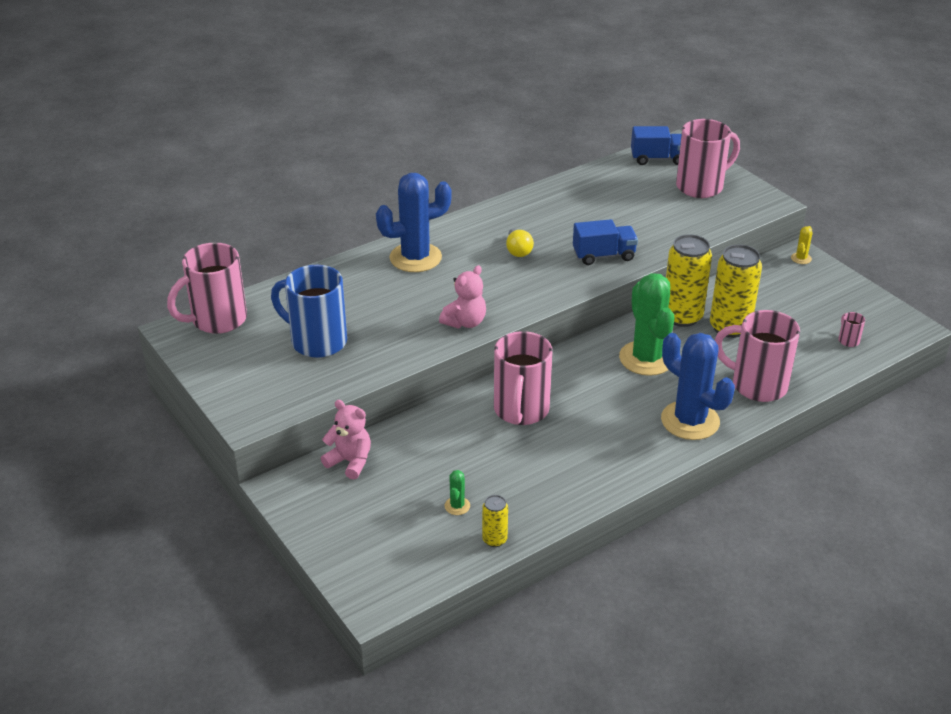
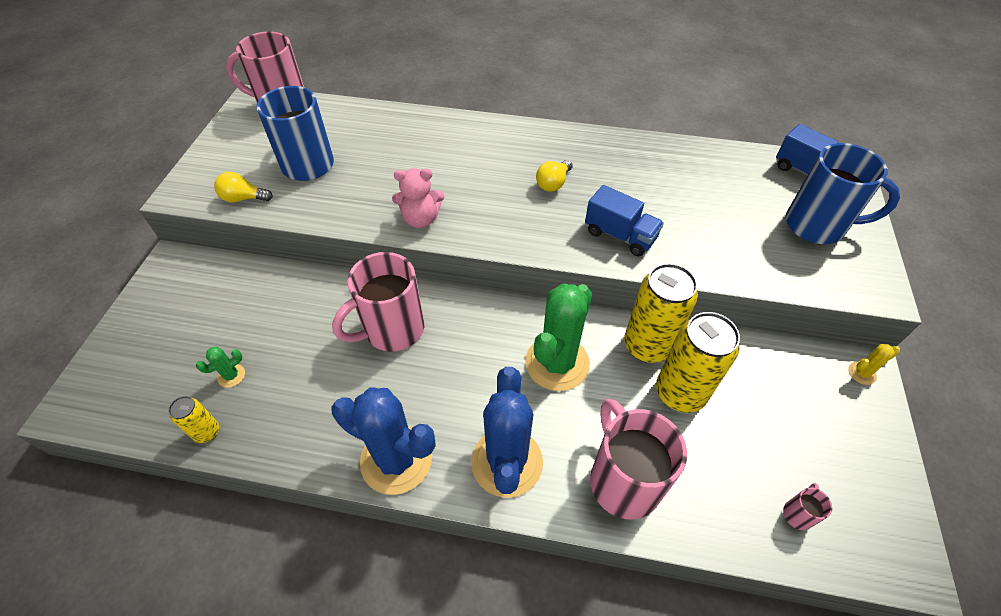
camera: 45 degrees right, 15 degrees up
(309, 390) = (243, 198): none -> yellow light bulb
(350, 462) = (232, 276): pink teddy bear -> none
(415, 258) = (469, 140): blue cactus -> blue cactus (396, 459)
(701, 186) = (817, 226): pink mug -> blue mug

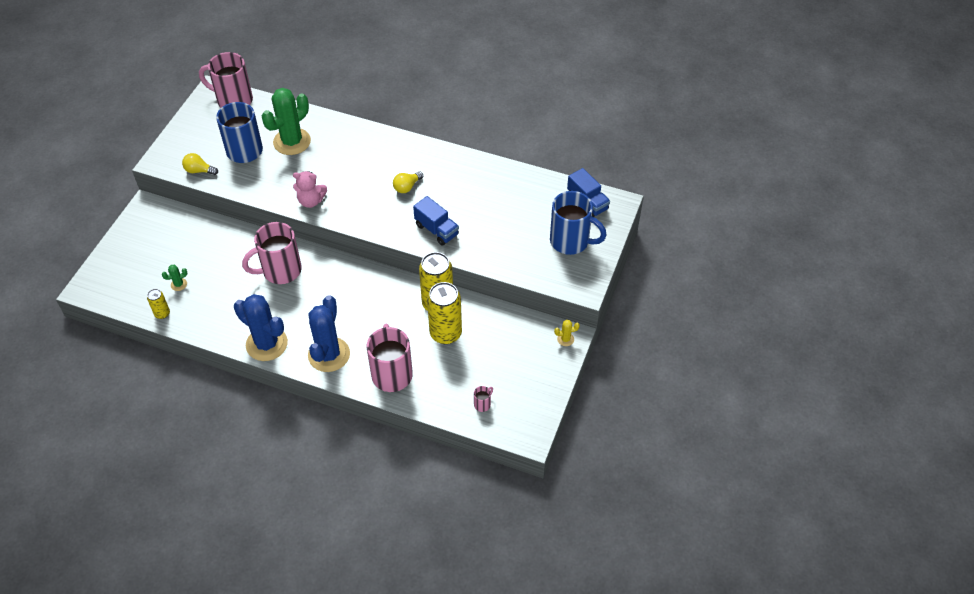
camera: 10 degrees right, 0 degrees up
(557, 363) = (377, 306): green cactus -> green cactus (292, 142)

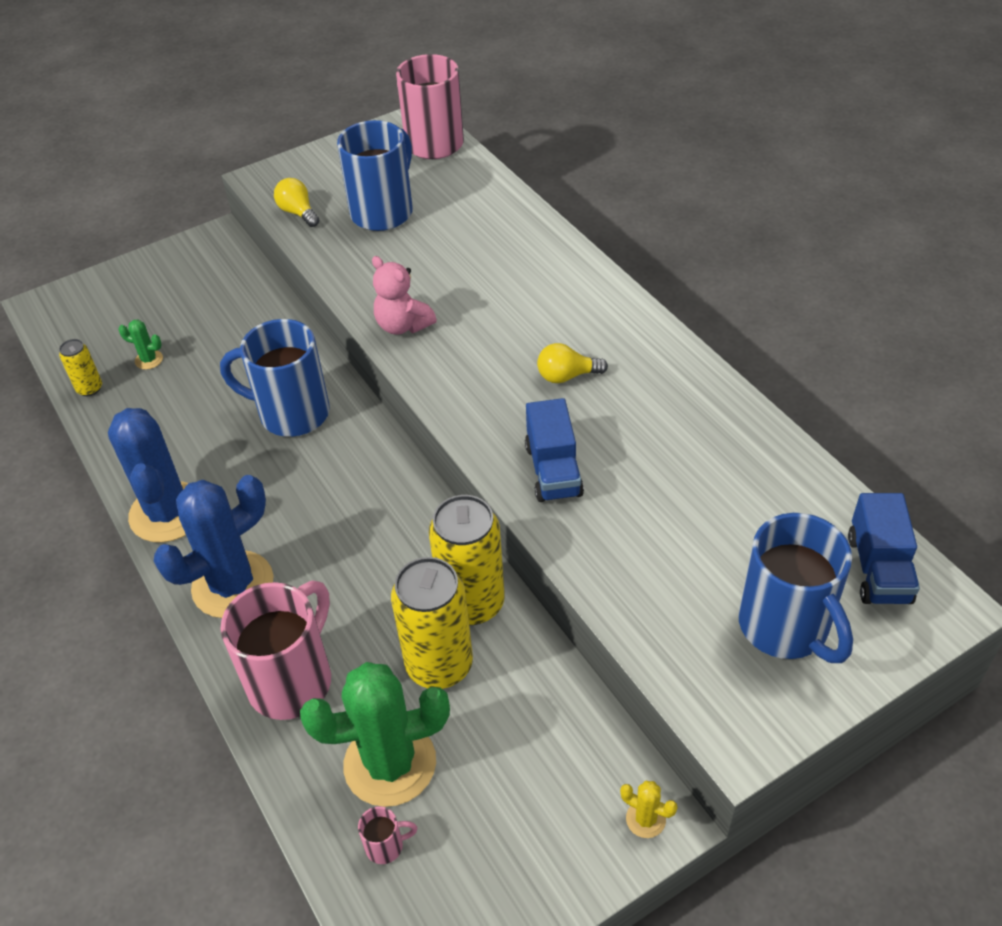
camera: 40 degrees right, 5 degrees down
(280, 271) = (292, 413): pink mug -> blue mug
(292, 142) = (457, 230): green cactus -> green cactus (390, 763)

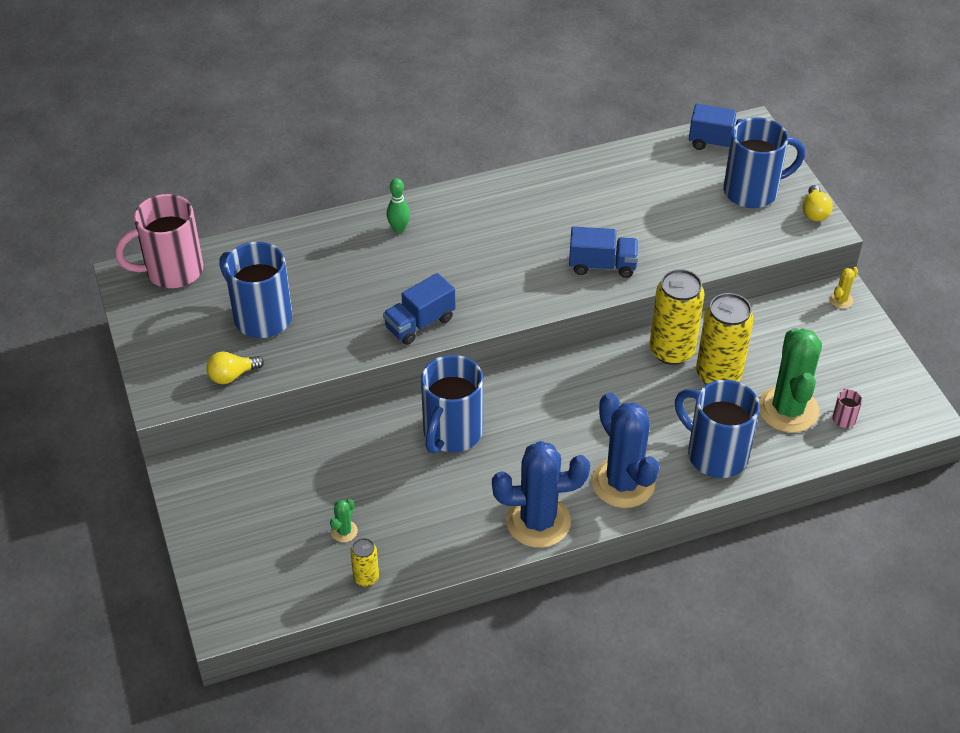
camera: 80 degrees left, 0 degrees up
(292, 680) = (715, 454): pink mug -> blue mug
(403, 325) = (420, 323): pink teddy bear -> blue truck
(552, 278) = (399, 229): none -> green bowling pin
(567, 376) = (512, 241): yellow light bulb -> yellow light bulb (814, 212)

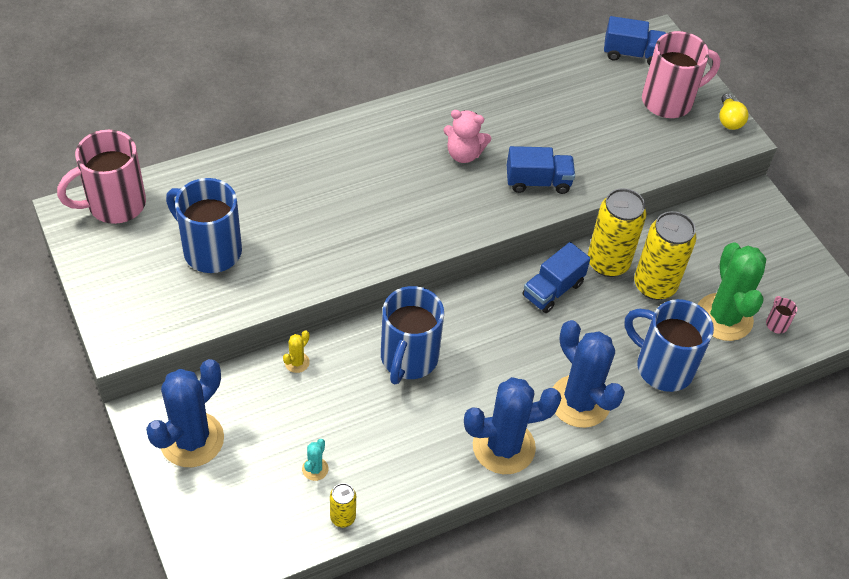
camera: 10 degrees left, 5 degrees up
(225, 497) = (191, 439): none -> blue cactus
(232, 375) = (188, 314): yellow light bulb -> none
(344, 531) = (315, 469): green cactus -> turquoise cactus
(399, 229) = (336, 151): green bowling pin -> none
(420, 323) = (369, 250): blue truck -> blue truck (553, 290)
(529, 236) = (464, 154): none -> pink teddy bear
(752, 191) = (669, 101): blue mug -> pink mug
(841, 300) = (757, 204): yellow cactus -> yellow cactus (297, 362)

